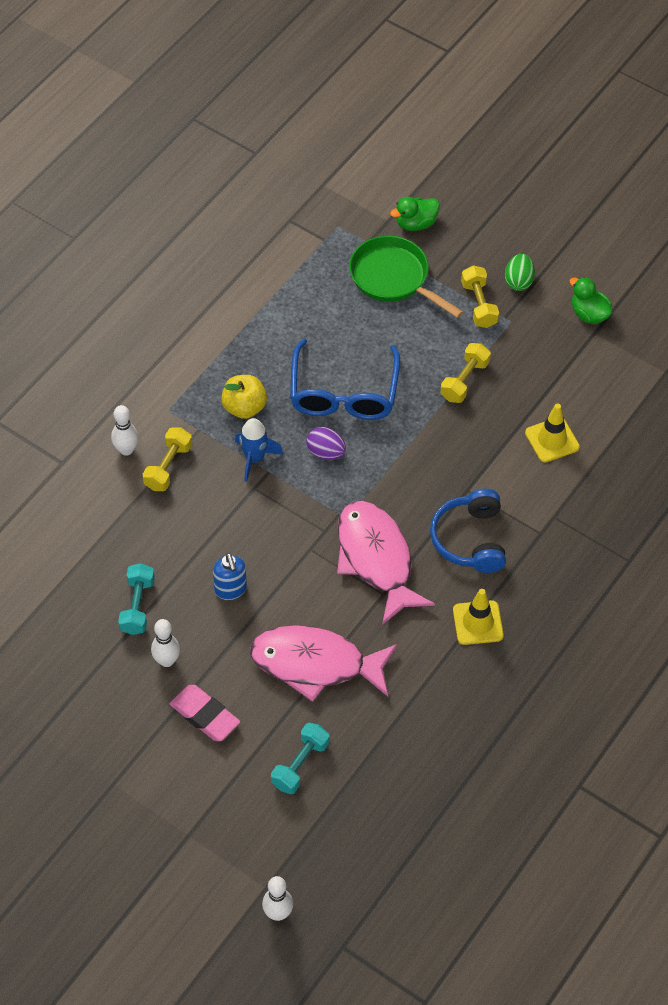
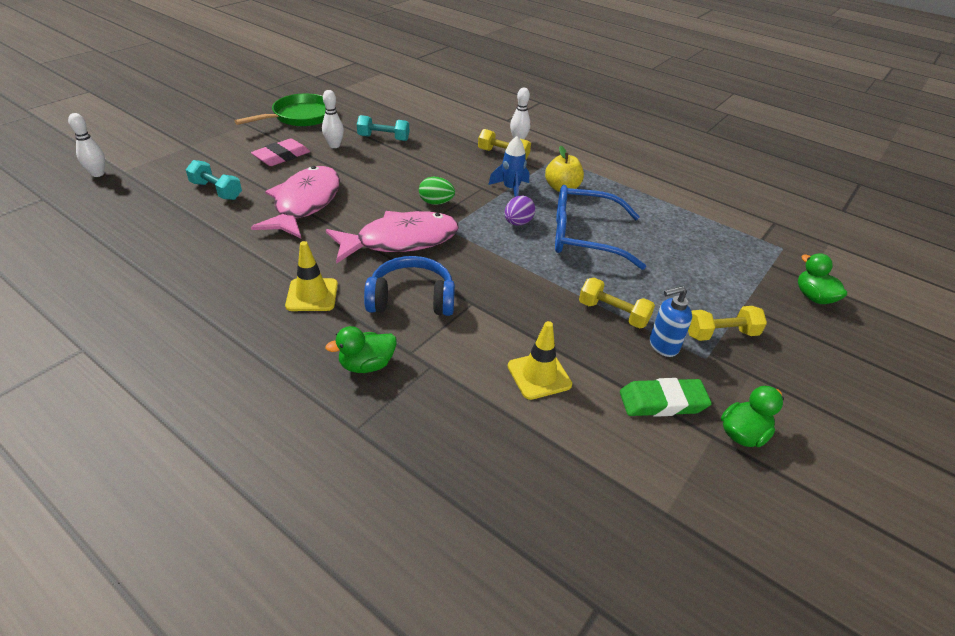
camera: 90 degrees right, 15 degrees down
(230, 590) = (387, 172): blue soap dispenser -> blue soap dispenser (663, 346)
(393, 278) = (733, 276): green pan -> green pan (300, 117)
(518, 281) = (768, 370): green egg -> green egg (436, 203)
(561, 564) = (367, 365): none -> green duck
(566, 359) = (662, 402): none -> green eraser

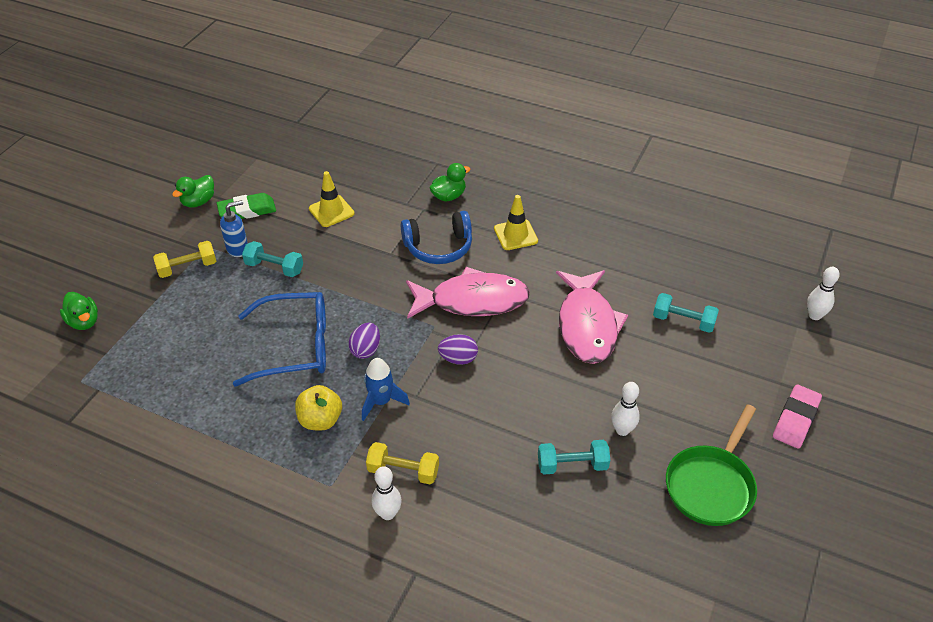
camera: 170 degrees right, 5 degrees up
(282, 156) = (666, 392): pink eraser -> pink eraser (796, 419)
(400, 241) = (472, 301): pink fish -> pink fish turned 150 degrees counterclockwise
(436, 203) = (458, 359): green egg -> purple egg
(613, 313) = (274, 268): yellow dumbbell -> turquoise dumbbell

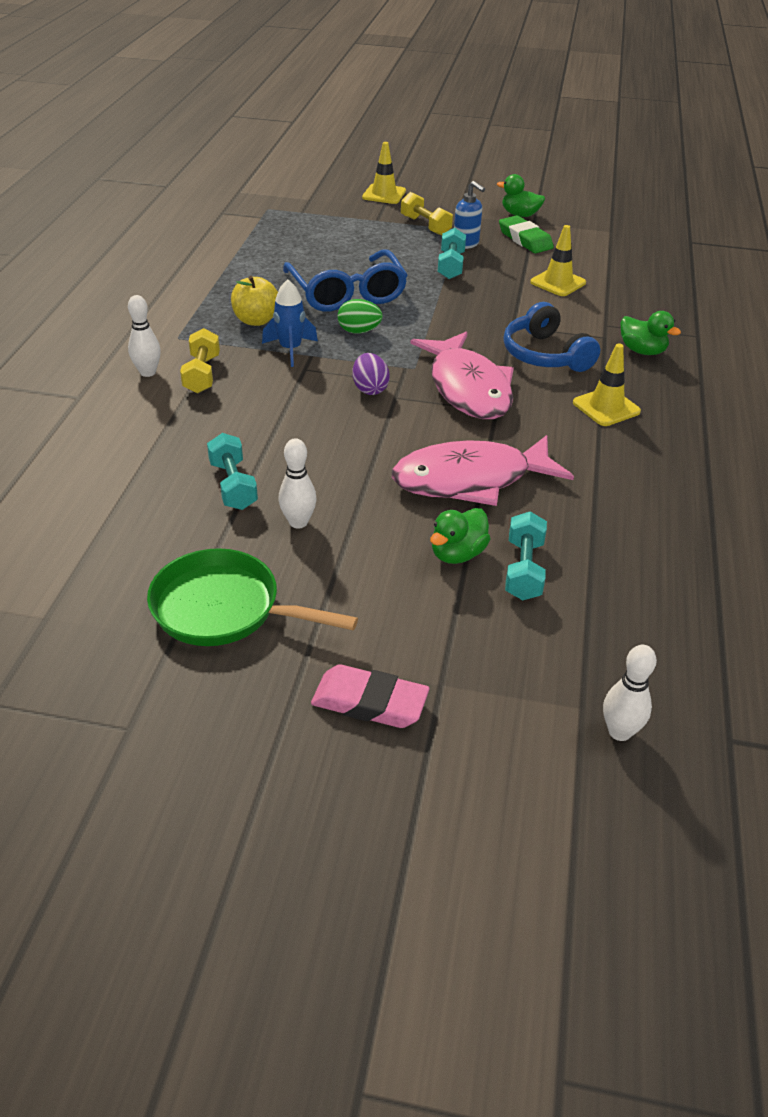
camera: 75 degrees right, 5 degrees down
(84, 322) = (335, 197): green duck -> green duck (457, 554)
(100, 283) = (384, 194): none -> yellow traffic cone
(366, 350) = (359, 331): purple egg -> green egg

